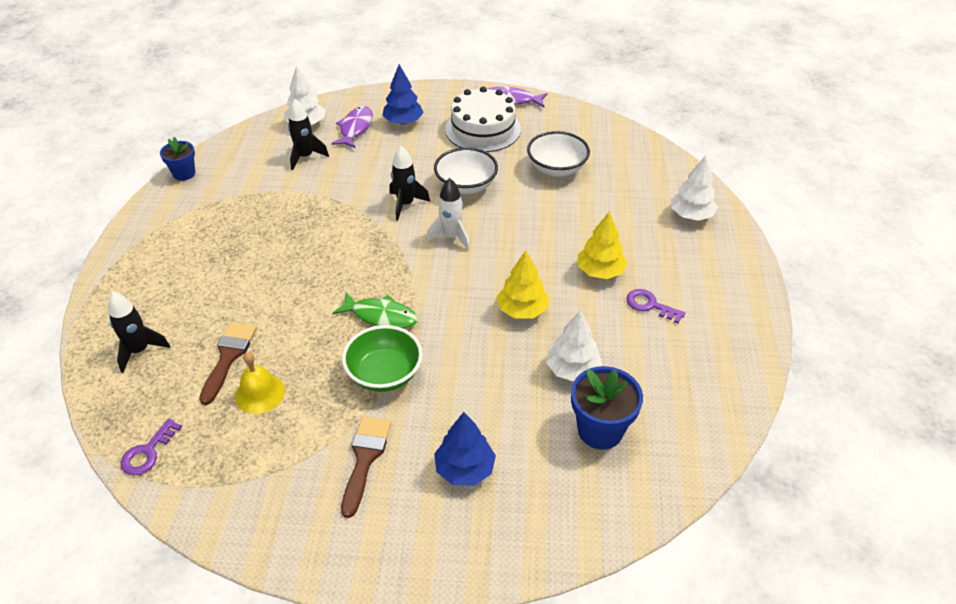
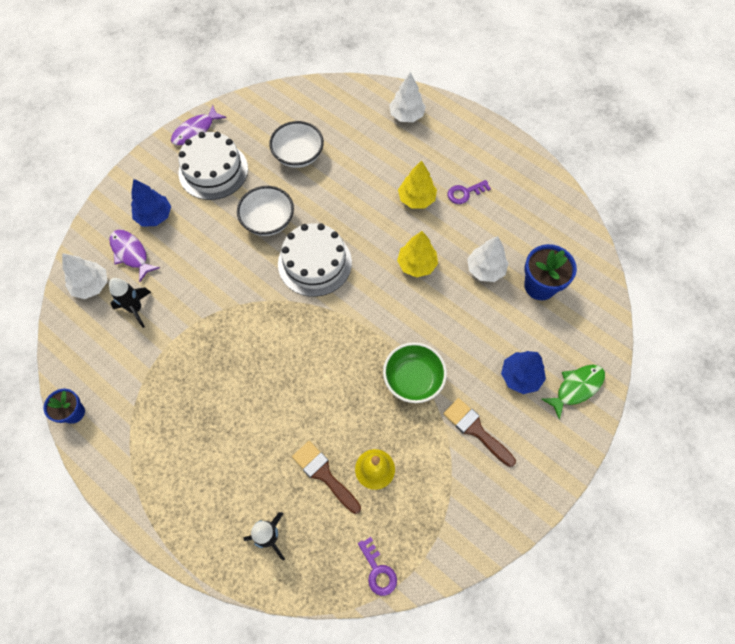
camera: 55 degrees left, 20 degrees up
(381, 316) = (358, 352): green fish -> green fish (576, 388)
(405, 204) = (255, 271): black rocket -> none
(451, 237) = (314, 263): white rocket -> white cake

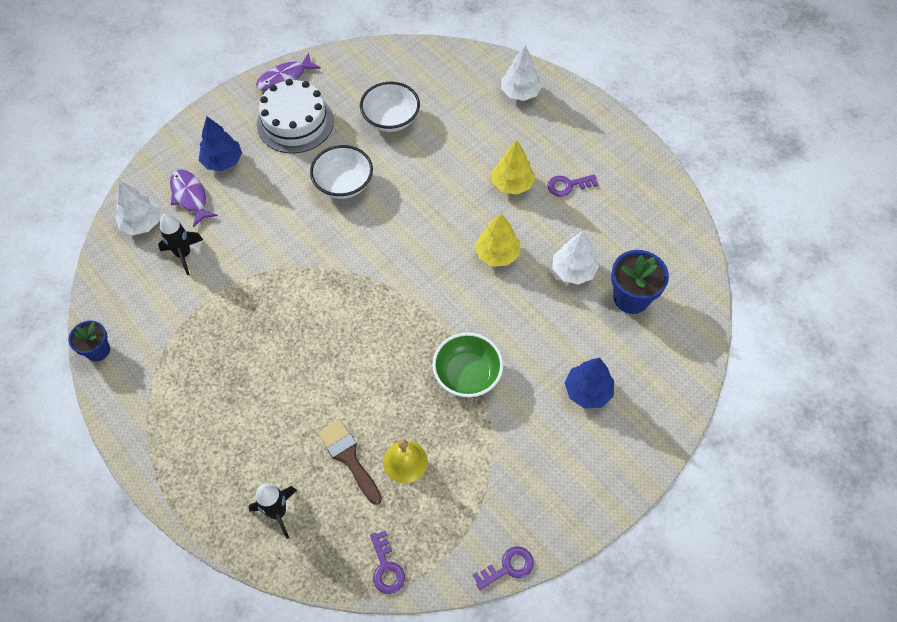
camera: 10 degrees right, 5 degrees down
(314, 263) = (385, 236): white cake -> none
(475, 430) = (525, 439): brown brush -> none
(485, 550) = (508, 567): none -> purple key
(576, 388) = (648, 413): green fish -> none

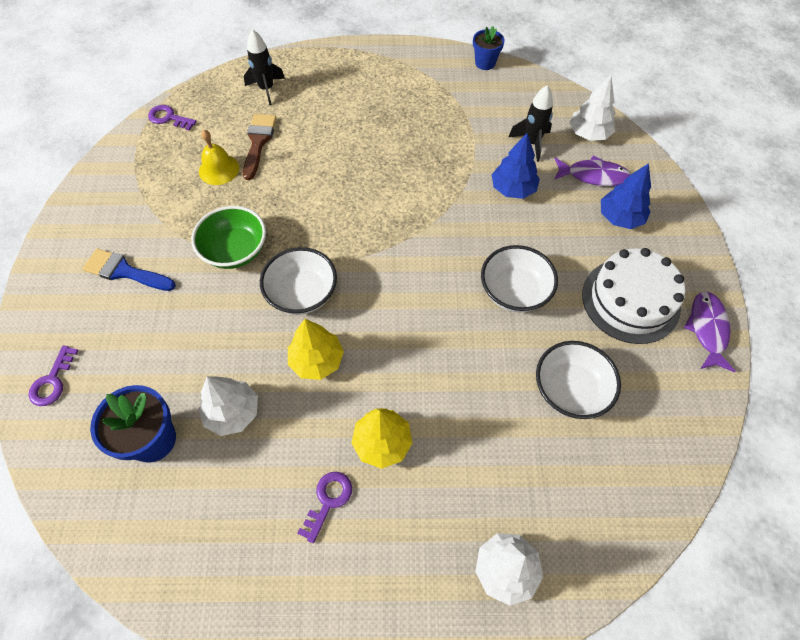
camera: 130 degrees right, 0 degrees up
(349, 458) = (258, 142): brown brush -> brown brush turned 90 degrees counterclockwise
(459, 301) = (302, 293): none -> white bowl
(508, 567) = (87, 176): purple key -> purple key (52, 381)
(554, 434) = (125, 271): none -> blue brush
(588, 391) = (124, 323): blue tree -> blue tree (513, 189)

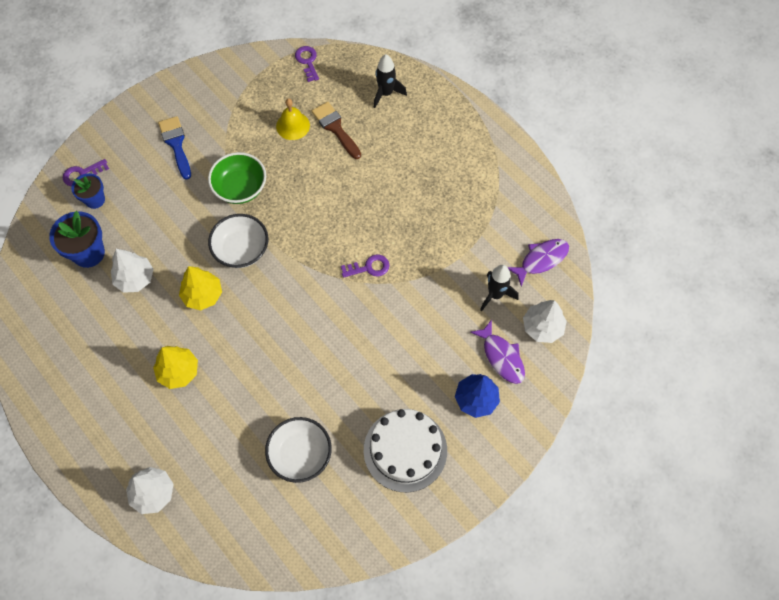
camera: 50 degrees right, 5 degrees up
(258, 142) = (335, 128): brown brush -> brown brush turned 90 degrees counterclockwise
(328, 501) = (122, 370): purple key -> purple key (369, 267)
(485, 63) = (550, 207): blue flower pot -> blue flower pot (95, 200)
(513, 189) = (438, 311): blue tree -> none
(514, 291) = (349, 371): white bowl -> none
(707, 329) = (423, 515): purple fish -> purple fish (541, 260)

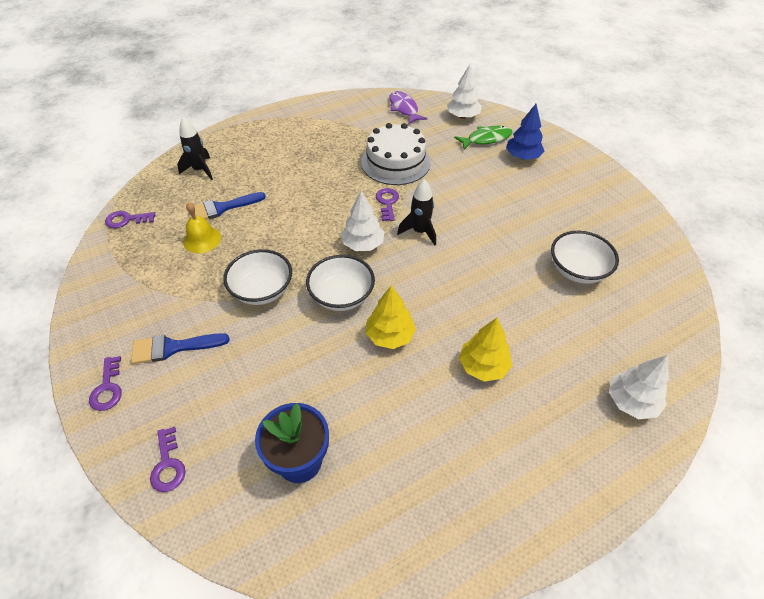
camera: 80 degrees left, 15 degrees down
(95, 200) = (217, 449): blue flower pot -> none
(135, 278) = (352, 405): white tree -> white tree (363, 244)
(137, 116) = (107, 388): none -> purple key
(240, 188) = (262, 290): green bowl -> white bowl
(335, 128) = (222, 208): brown brush -> blue brush
(405, 450) = (569, 201): white cake -> white cake (395, 162)
(495, 294) = (430, 135): black rocket -> black rocket (420, 232)
(501, 357) = (486, 139): purple fish -> green fish

